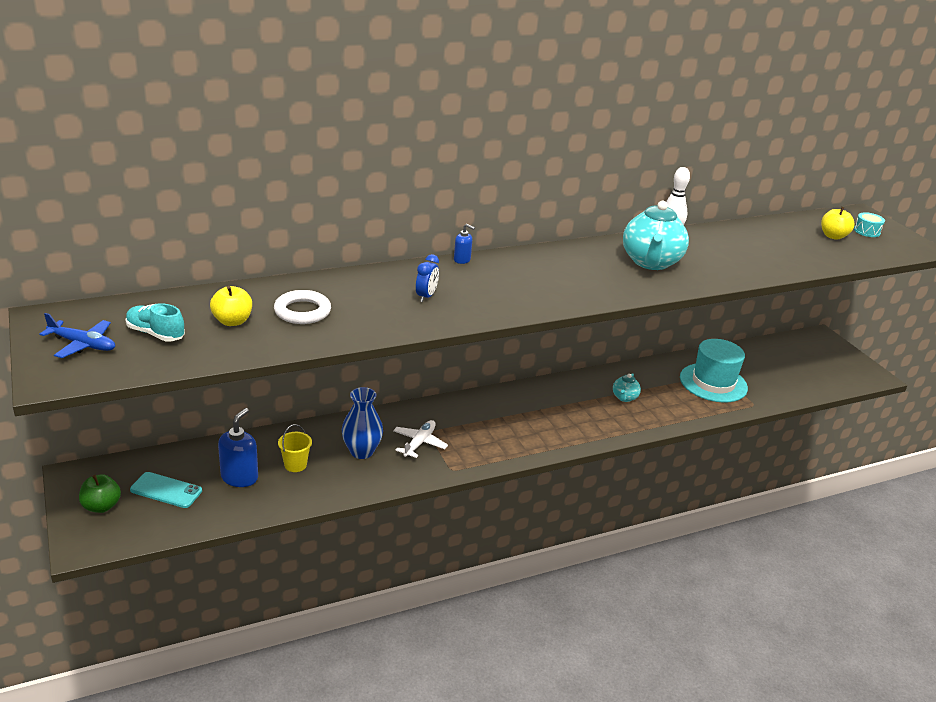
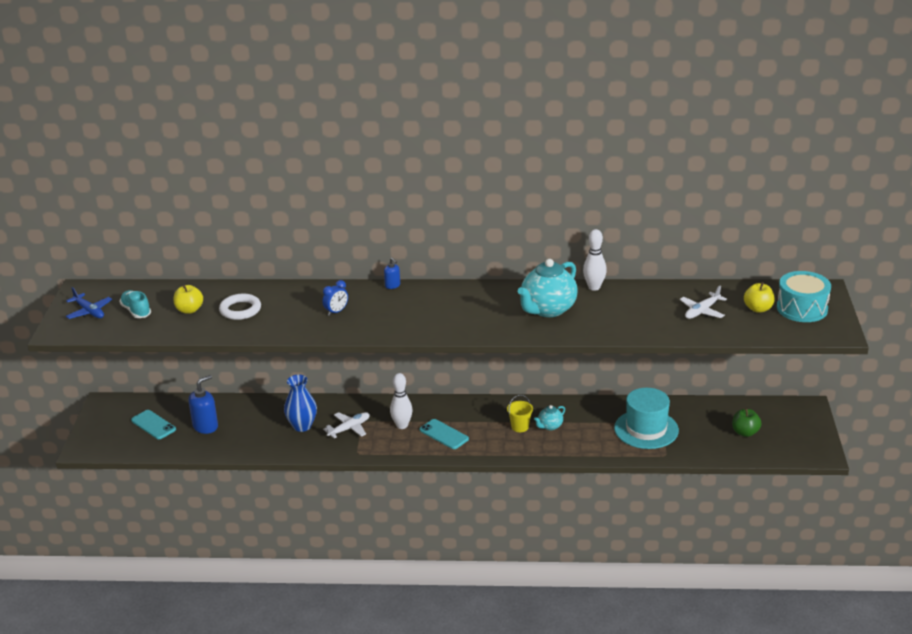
camera: 30 degrees right, 0 degrees up
(101, 506) = (108, 427): green apple -> green apple (745, 432)
(295, 465) = (249, 425): yellow bucket -> yellow bucket (520, 427)
(475, 427) = (402, 425): none -> white bowling pin
(528, 428) = (444, 434): none -> turquoise phone
(790, 245) = (702, 311): none -> white plane
(867, 231) = (802, 308): turquoise drum -> turquoise drum, size x1.98

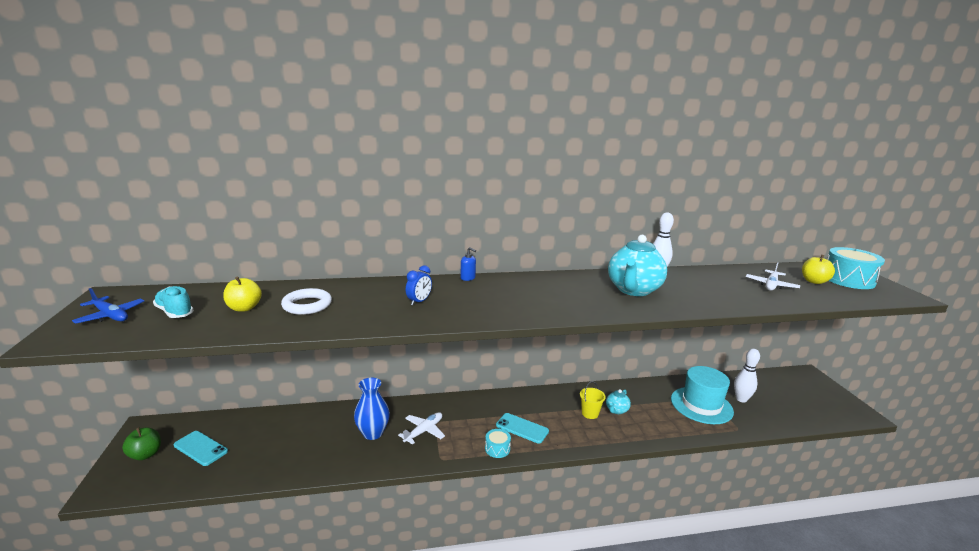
camera: 15 degrees left, 10 degrees down
(205, 426) = (263, 444): blue soap dispenser -> none
(402, 425) = (477, 423): white bowling pin -> white bowling pin (741, 399)
(412, 450) = (497, 449): none -> turquoise drum
(745, 432) = (783, 400): green apple -> green apple (145, 454)

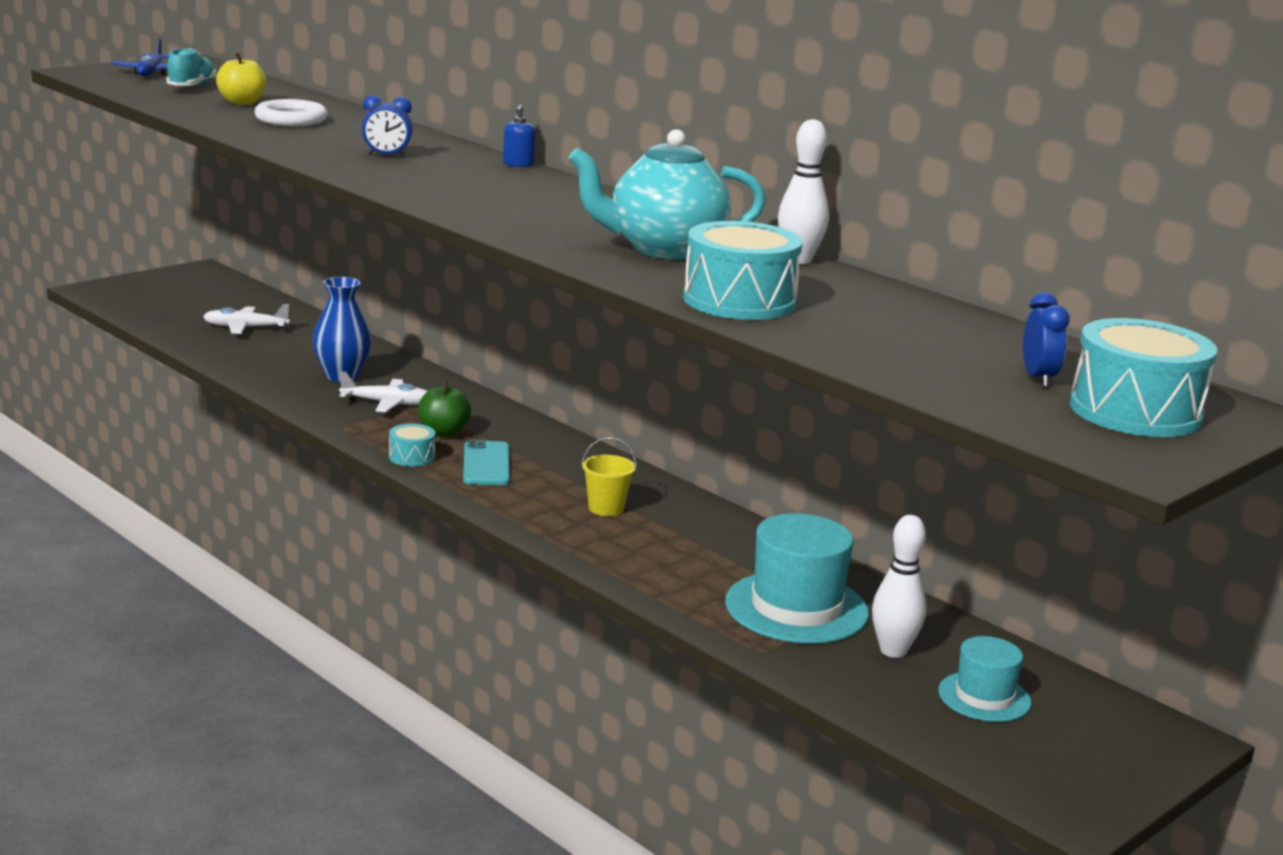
camera: 55 degrees right, 0 degrees up
(145, 454) = (161, 287): green apple -> green apple (443, 432)
(200, 448) = (200, 305): turquoise phone -> none
(616, 410) = (650, 529): turquoise teapot -> none
(716, 298) = (739, 301): none -> turquoise drum
(771, 285) = (919, 341): white plane -> white plane (245, 328)
(779, 396) = (984, 697): none -> turquoise hat
(814, 281) = (1038, 378): yellow apple -> blue clock

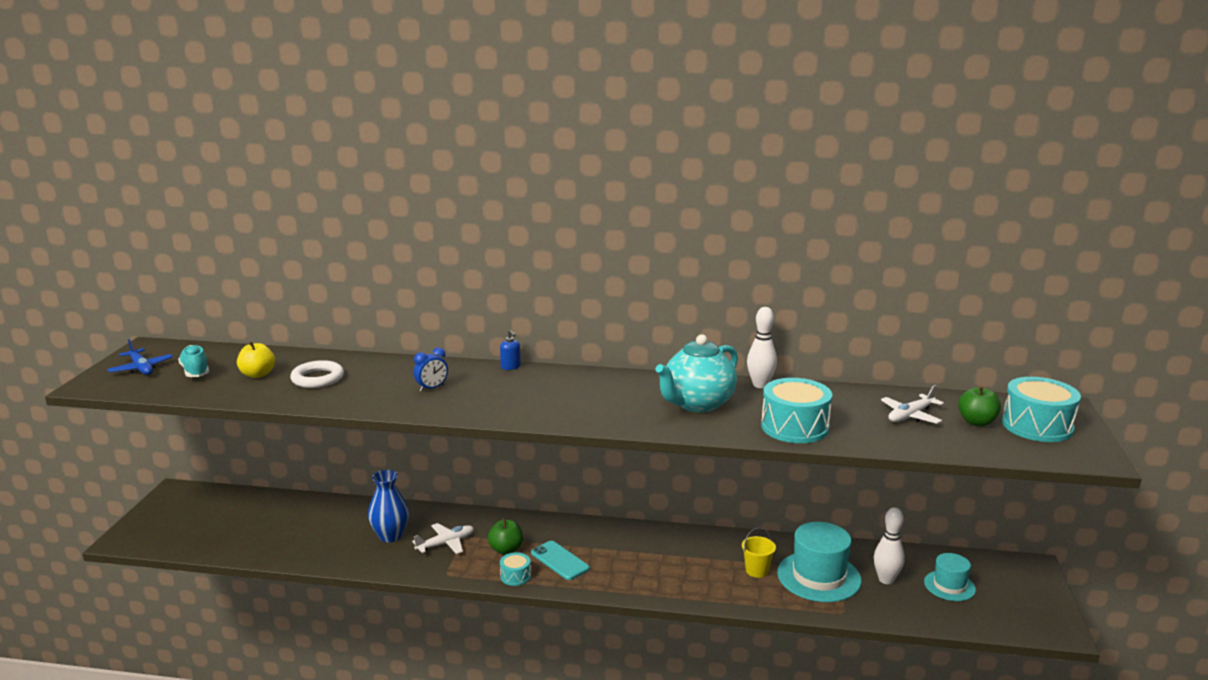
camera: 35 degrees left, 0 degrees up
(245, 328) = (275, 525): white plane -> white plane (910, 416)
(606, 508) = (657, 560): yellow bucket -> yellow bucket (756, 571)
(1038, 378) = (976, 422): blue clock -> green apple

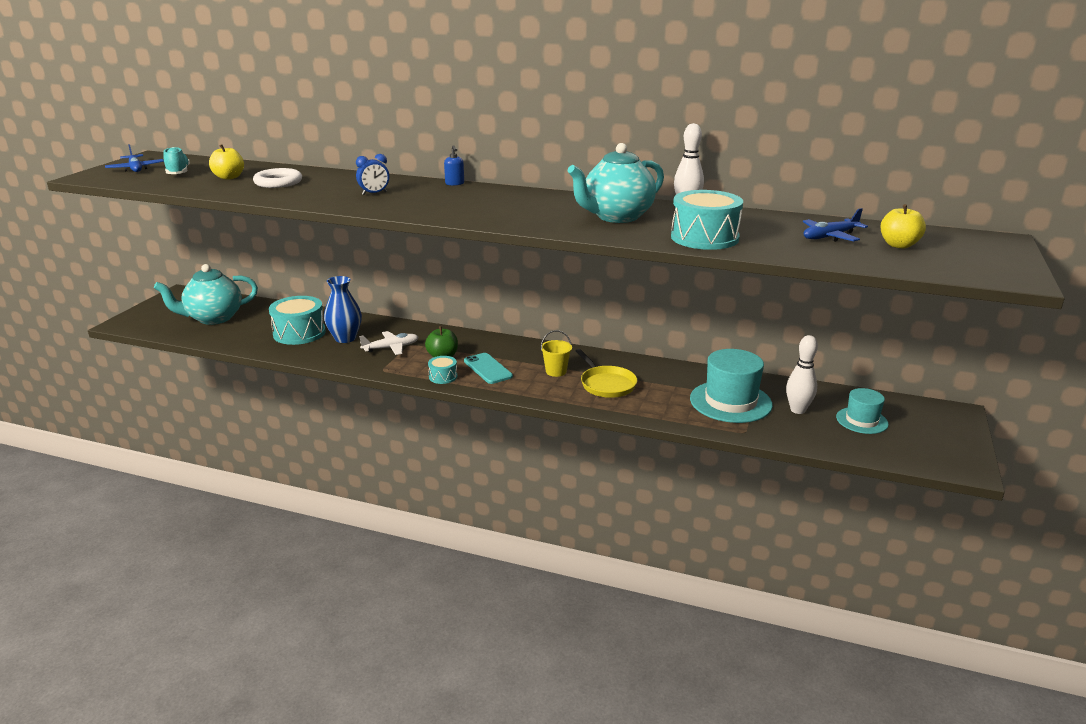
camera: 10 degrees right, 5 degrees up
(228, 522) = (213, 318): none -> turquoise teapot
(689, 568) = (606, 384): none -> yellow pan
(756, 571) = (671, 392): yellow bucket -> yellow bucket (556, 371)
(910, 416) = (830, 237): white plane -> blue plane
(976, 422) = (899, 245): green apple -> yellow apple
(1037, 426) = (964, 251): turquoise drum -> turquoise drum (299, 333)

